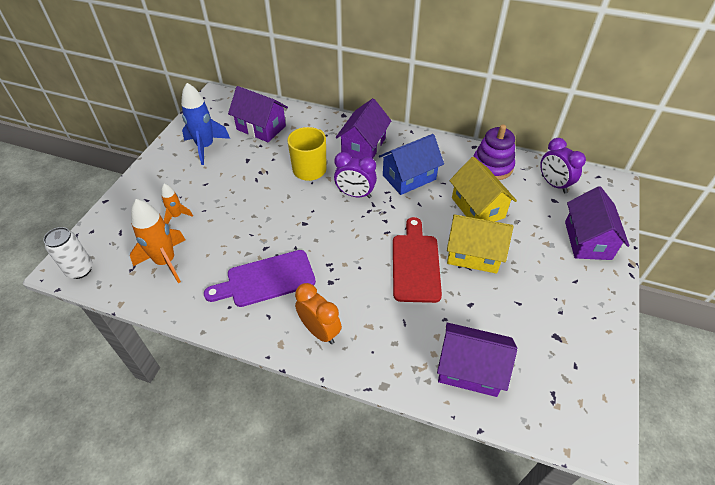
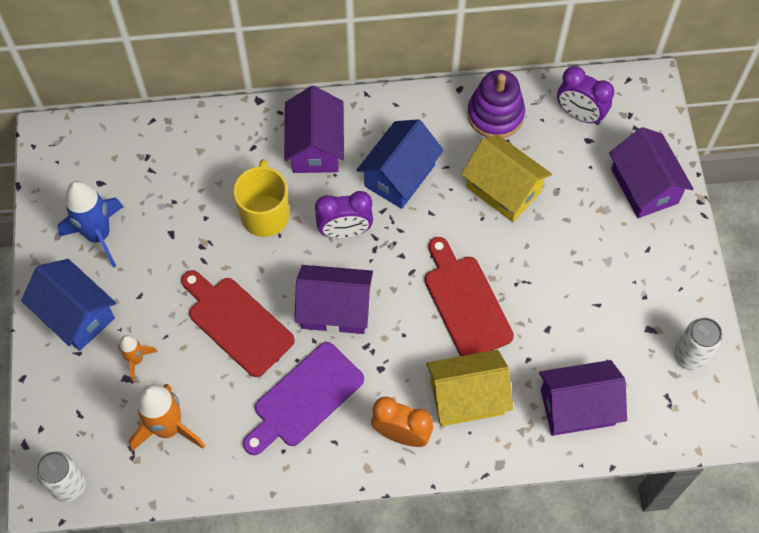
camera: 25 degrees left, 15 degrees up
(161, 180) = (76, 315): none -> blue house
(253, 219) = (237, 323): none -> red cutting board
(261, 128) = (156, 170): purple house -> purple house (335, 309)
(473, 254) = (525, 261): yellow house -> yellow house (467, 397)
(585, 370) = (690, 356): none -> white can

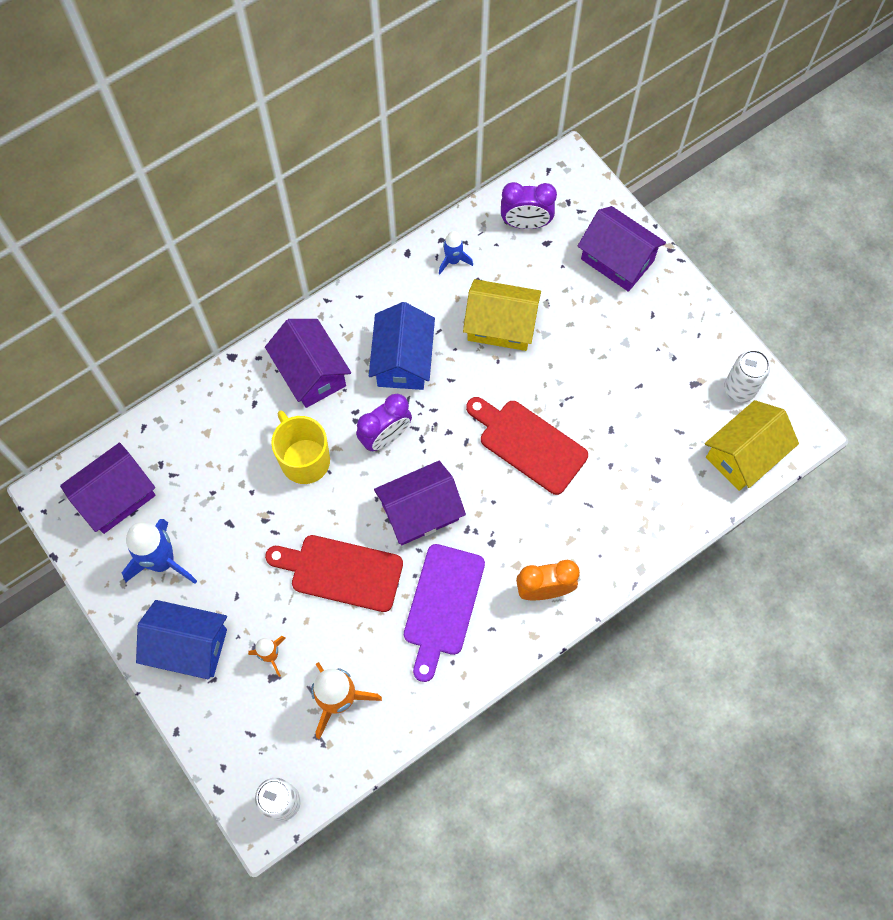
camera: 30 degrees left, 5 degrees up
(467, 397) = (579, 526): yellow house -> yellow house (744, 455)
(495, 115) = (453, 261): purple stacking toy -> blue rocket
(577, 407) = (675, 484): purple house -> purple house (116, 497)

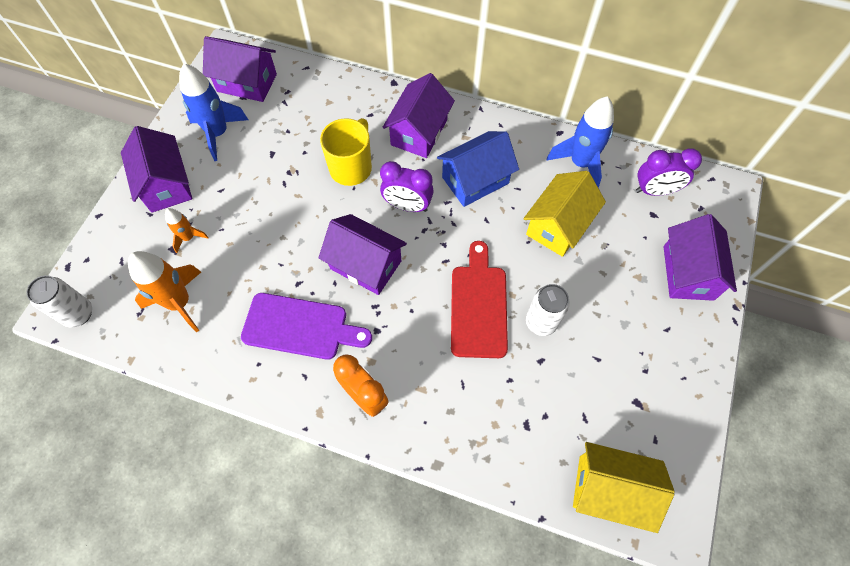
camera: 55 degrees right, 5 degrees down
(189, 646) = (166, 185): blue house -> purple house
(341, 572) = (282, 242): red cutting board -> none
(442, 605) = (300, 327): purple cutting board -> purple cutting board turned 150 degrees counterclockwise
(453, 261) = (580, 163): blue rocket -> blue rocket, size x1.85
(500, 325) = (558, 225): yellow house -> yellow house turned 60 degrees clockwise
(525, 223) = (655, 191): purple clock -> purple clock turned 60 degrees counterclockwise
(739, 389) = (666, 445): white can -> white can (541, 322)

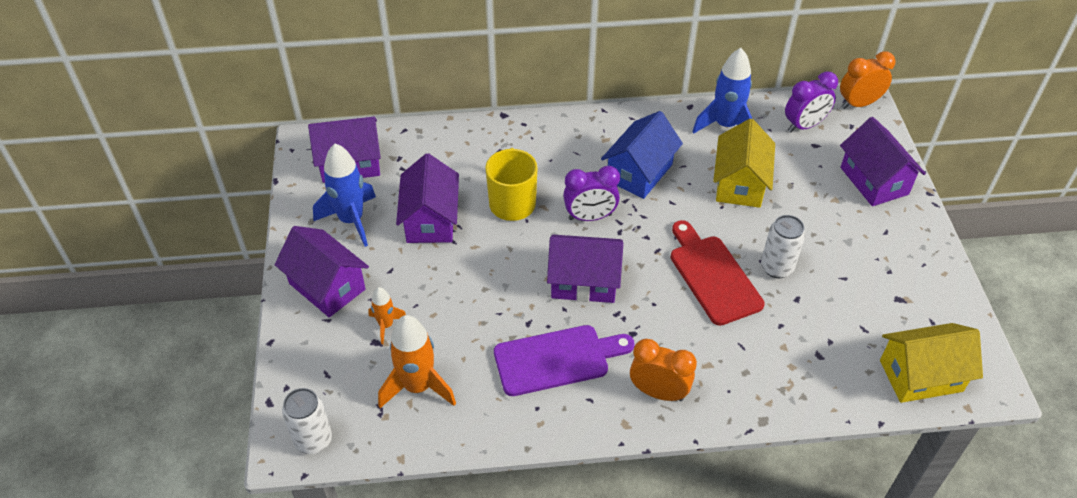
camera: 25 degrees left, 15 degrees down
(419, 132) = (558, 150): purple house -> purple house (430, 220)
(722, 188) = (858, 104): none -> orange clock

